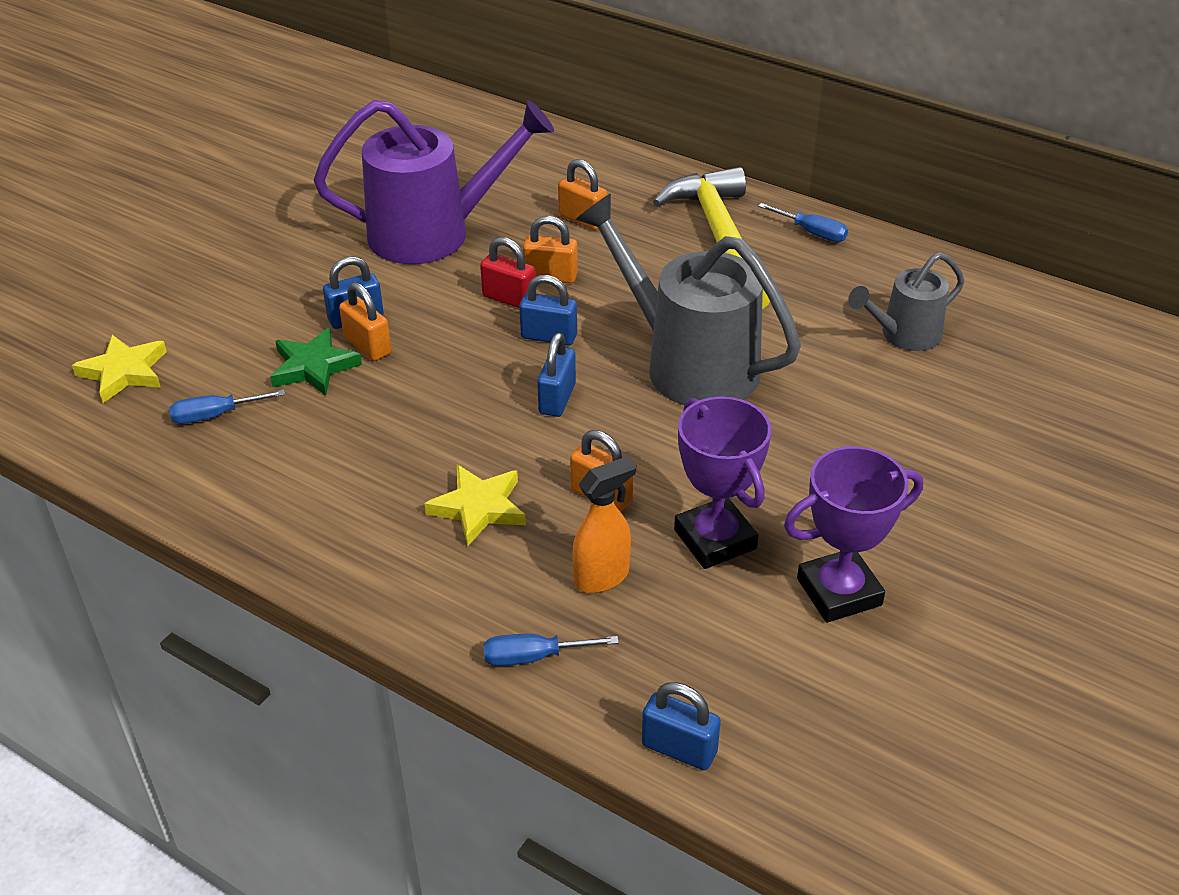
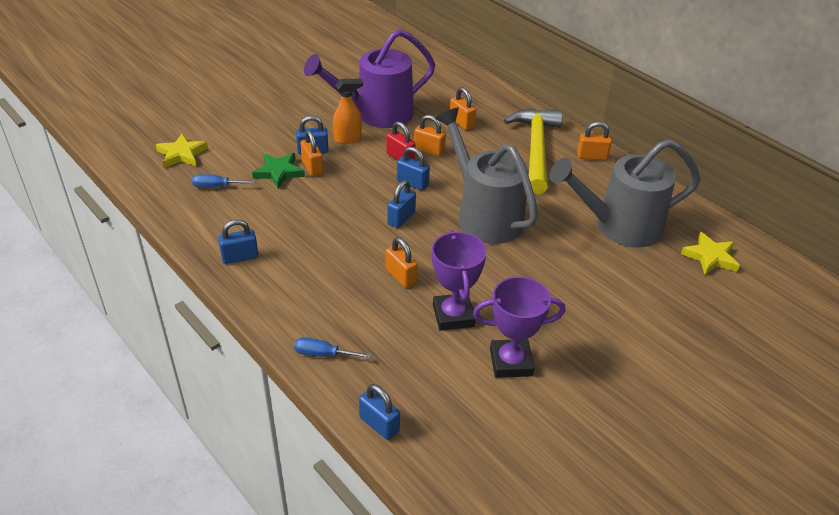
camera: 15 degrees right, 0 degrees up
(314, 528) = (240, 257): none -> blue padlock
(434, 233) = (376, 114): purple watering can -> purple watering can turned 150 degrees clockwise
(478, 508) = (331, 267): yellow star -> yellow star (710, 257)
(602, 577) = (380, 321): orange spray bottle -> orange spray bottle (348, 139)
(812, 233) = (592, 156): blue screwdriver -> orange padlock
(903, 335) = (619, 226): grey watering can -> grey watering can, size x1.82

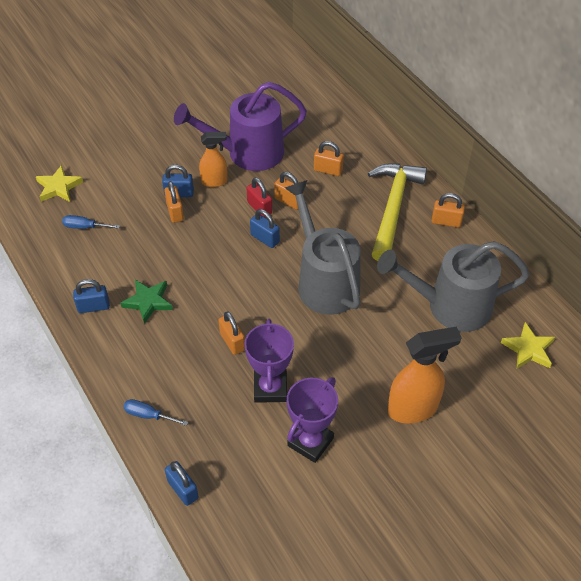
camera: 10 degrees right, 10 degrees up
(279, 172) = (143, 215): green star -> green star (148, 302)
(401, 218) = (246, 277): blue padlock -> none
(461, 122) = (328, 170): orange padlock -> orange padlock turned 45 degrees counterclockwise
(511, 362) = (310, 442): purple trophy -> purple trophy turned 60 degrees counterclockwise
(611, 320) = (413, 409): none -> orange spray bottle

